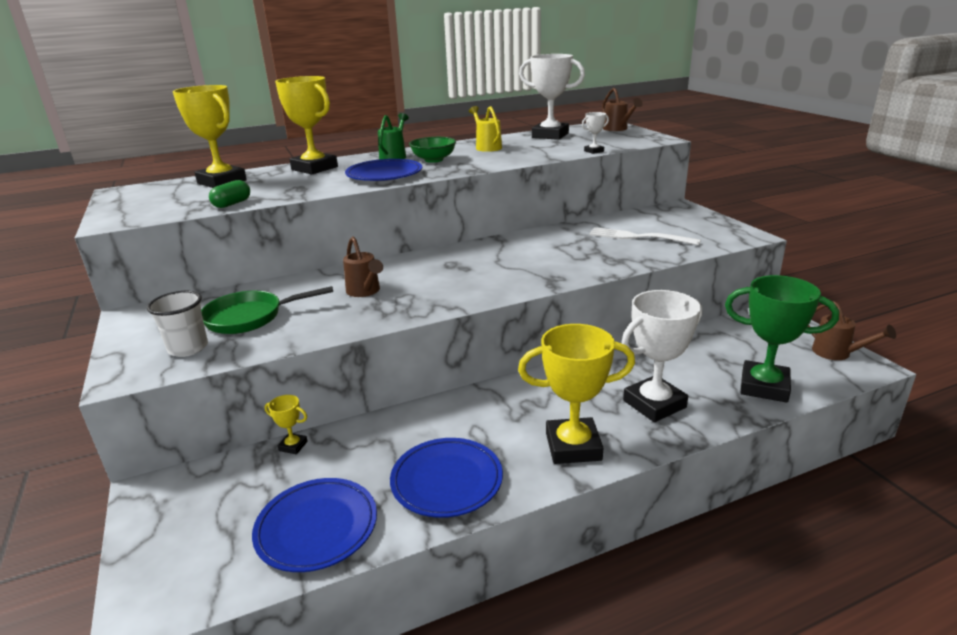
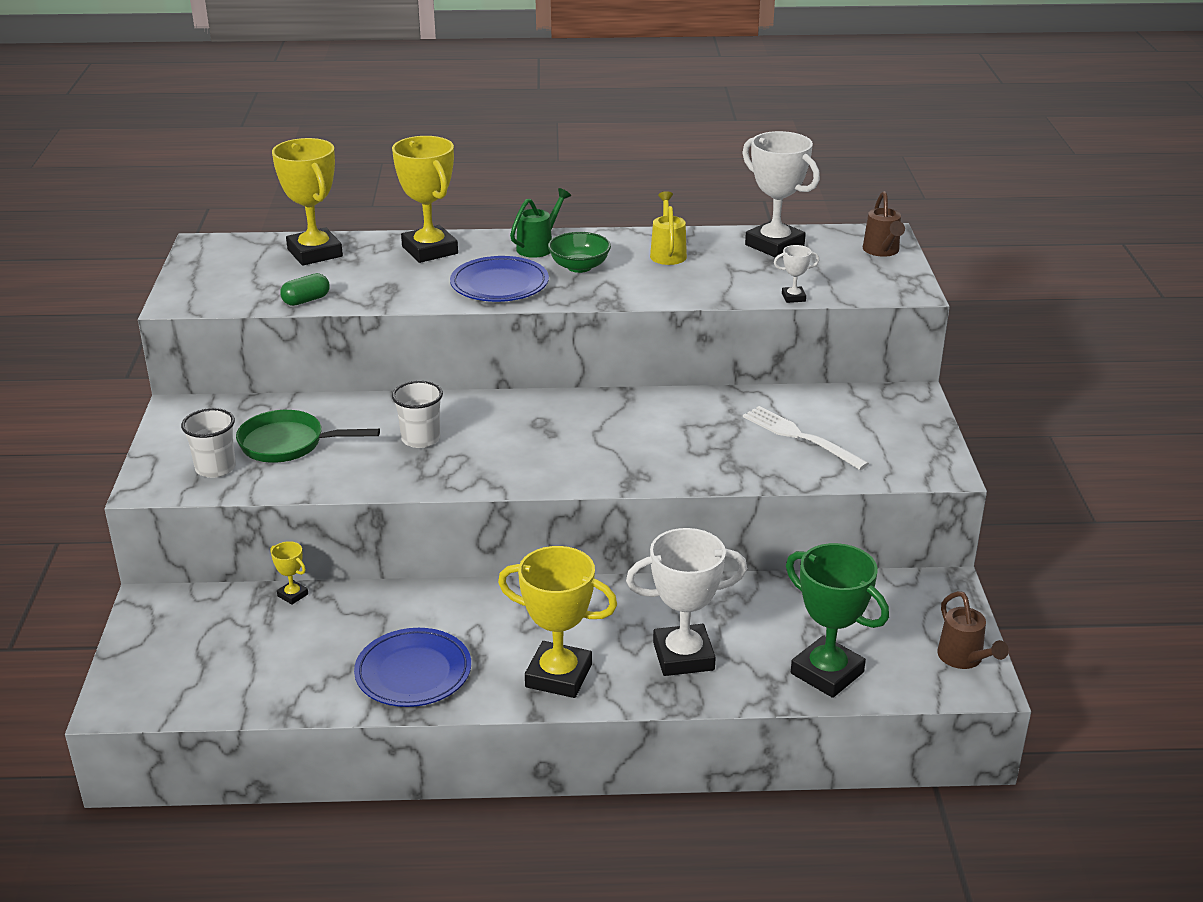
camera: 20 degrees right, 5 degrees up
(317, 528) = (276, 680): blue plate -> none
(365, 291) = (420, 439): brown watering can -> white cup

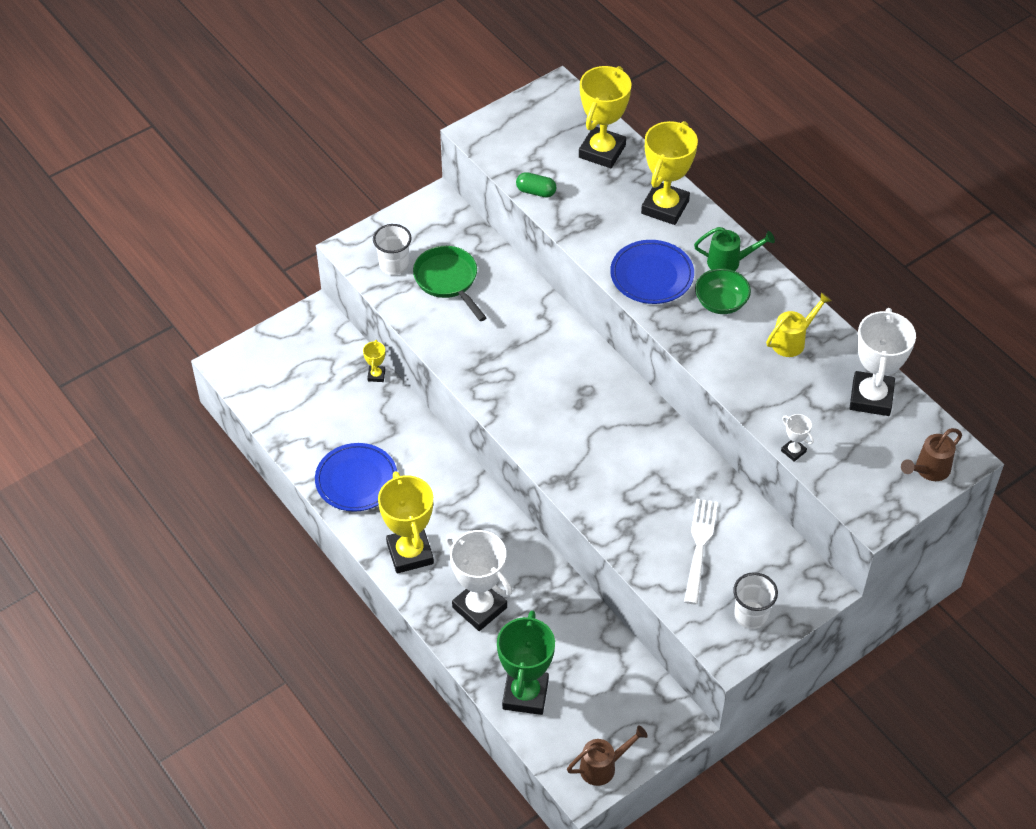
camera: 55 degrees right, 20 degrees up
(420, 439) = (511, 341): white cup -> white cup (751, 615)
(963, 659) = (603, 767): brown watering can -> brown watering can turned 150 degrees counterclockwise

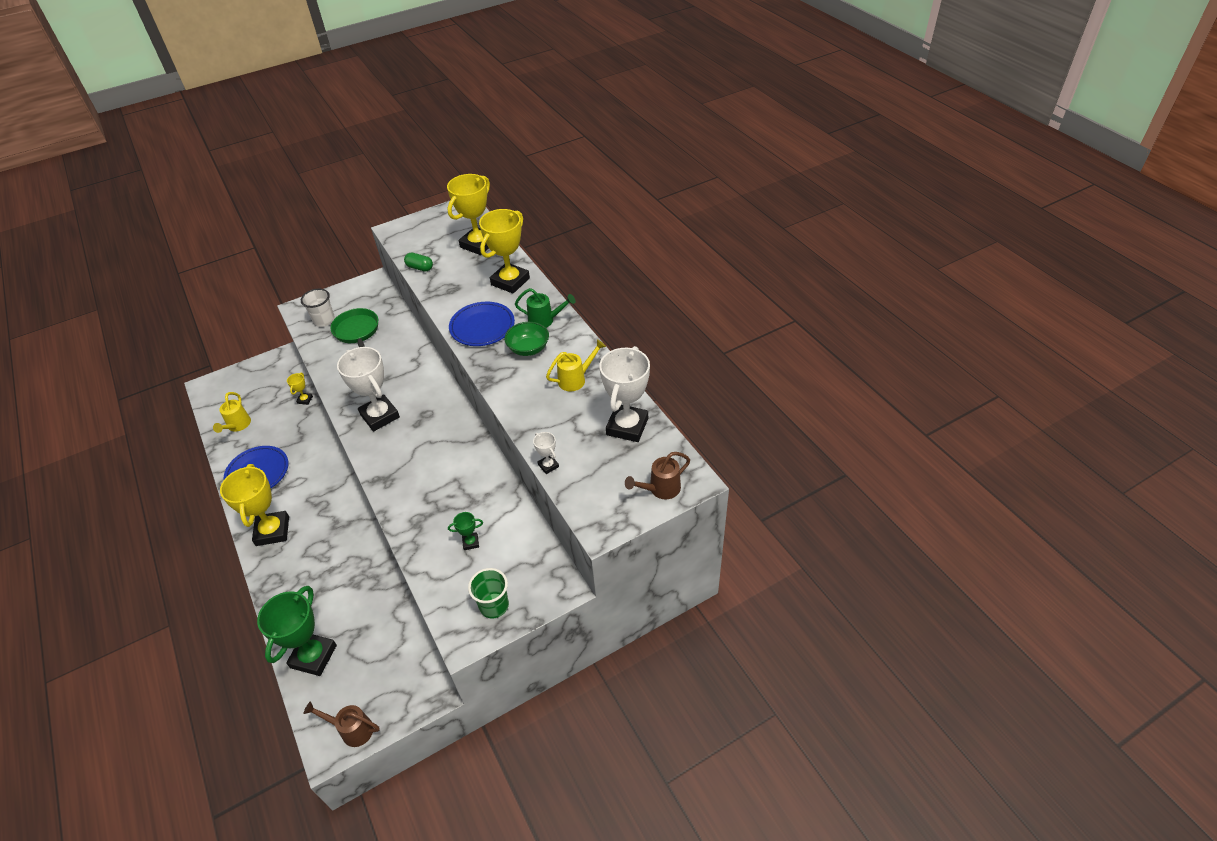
camera: 10 degrees right, 5 degrees down
(298, 418) = (237, 426): none -> yellow watering can
(479, 607) = (307, 579): white trophy -> white trophy (380, 416)
(603, 767) = (352, 730): brown watering can -> brown watering can turned 150 degrees counterclockwise
(699, 547) = (470, 542): white fork -> green trophy
(751, 615) = (494, 606): white cup -> green cup

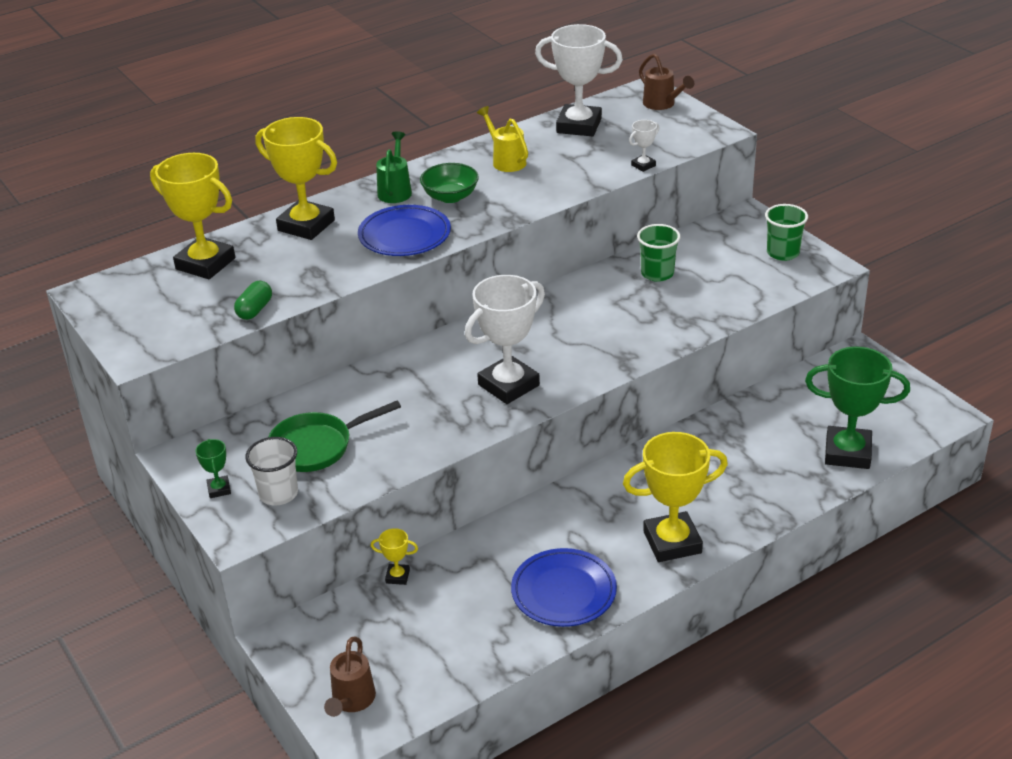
camera: 95 degrees left, 10 degrees down
(237, 426) = (458, 652): yellow watering can -> none
(352, 730) = (920, 402): brown watering can -> brown watering can (351, 701)
(470, 542) = (706, 278): green trophy -> green trophy (219, 489)
(487, 509) = (657, 273): none -> green cup

